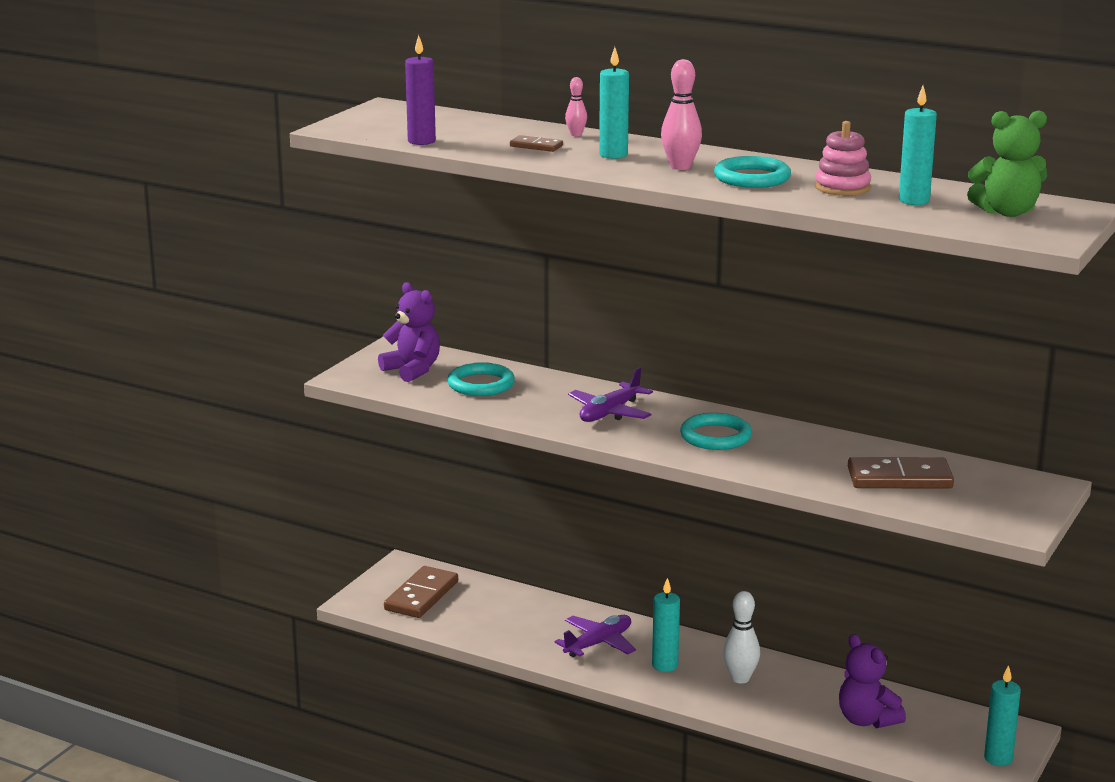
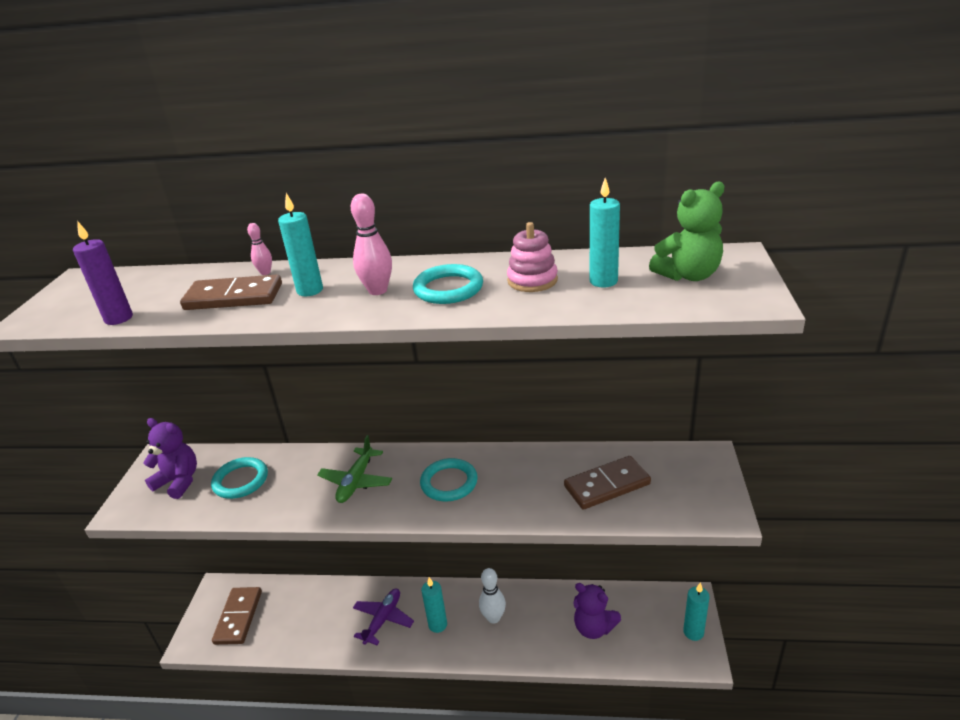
camera: 20 degrees left, 10 degrees up
(536, 146) = (234, 297): brown domino -> brown domino, size x1.97
(610, 413) = (356, 481): purple plane -> green plane

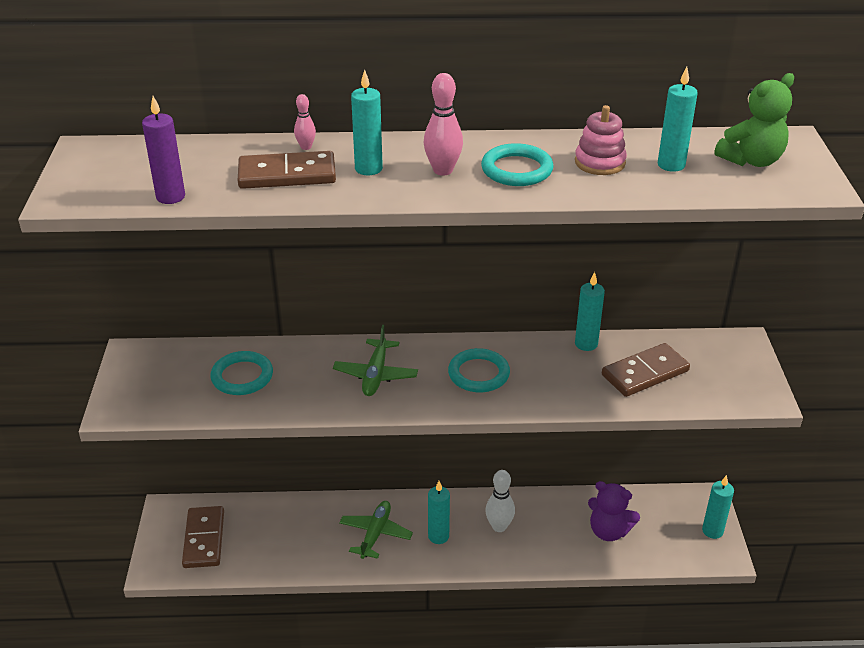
camera: 10 degrees left, 5 degrees up
(179, 481) = (168, 379): purple teddy bear -> none
(383, 619) = (375, 534): purple plane -> green plane
(556, 455) = (586, 344): none -> turquoise candle

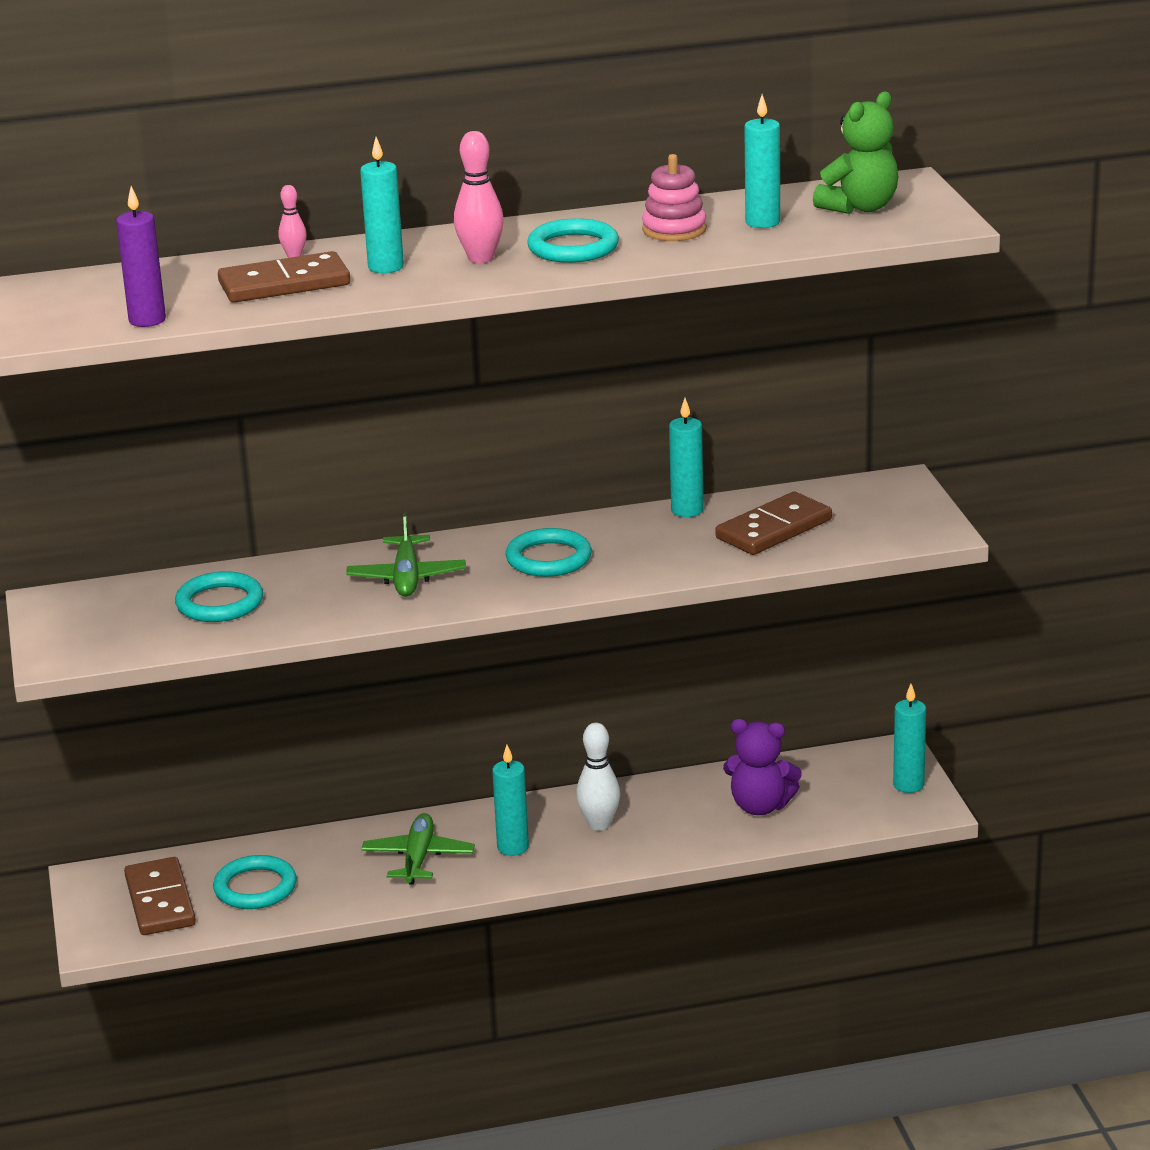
camera: 10 degrees left, 10 degrees down
(266, 539) = (255, 887): none -> turquoise ring

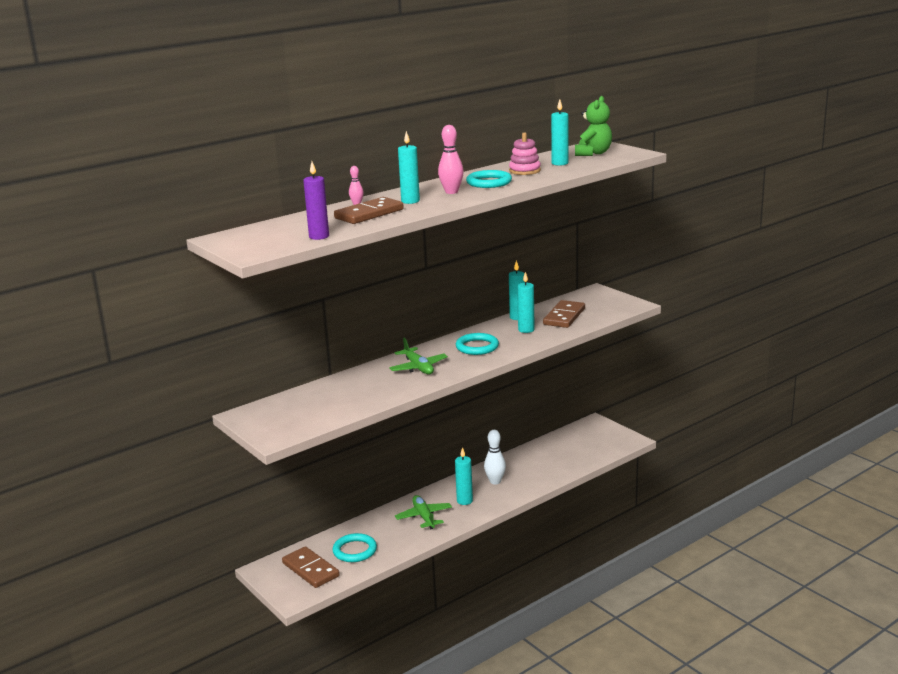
camera: 25 degrees left, 5 degrees down
(219, 603) = (336, 397): turquoise ring -> none
(760, 806) = (559, 457): purple teddy bear -> none
(908, 785) = (613, 433): turquoise candle -> turquoise candle (526, 330)

